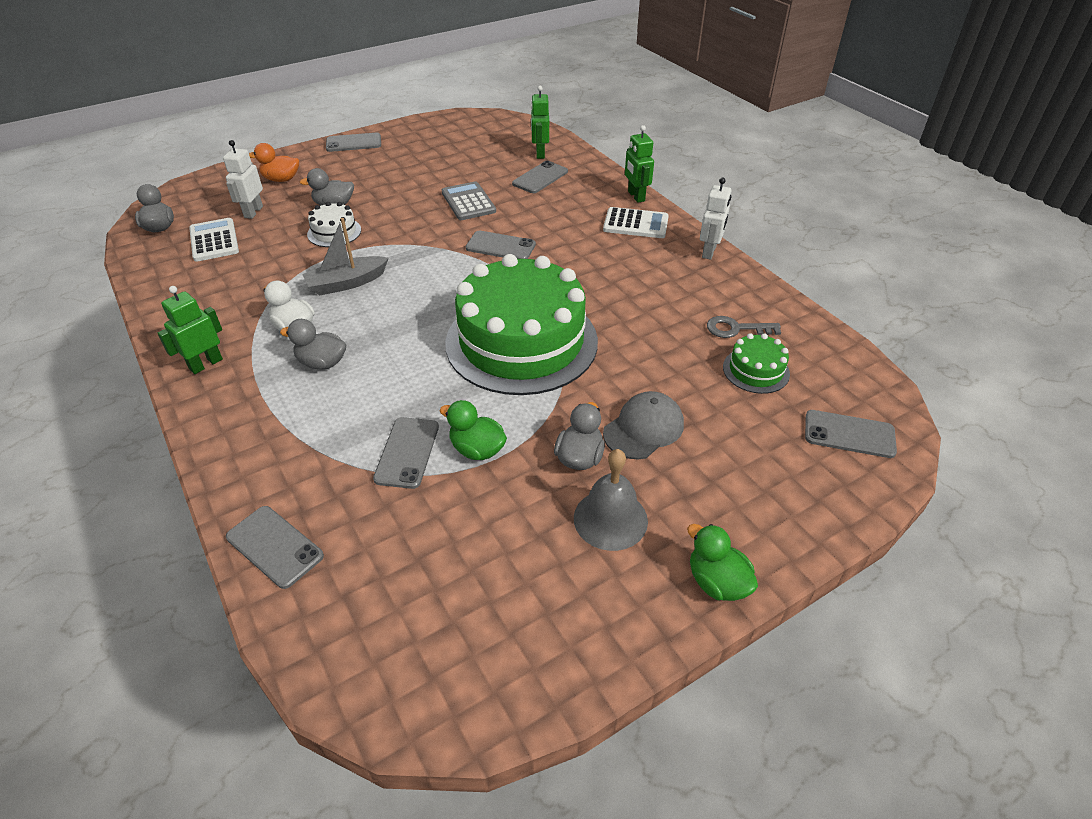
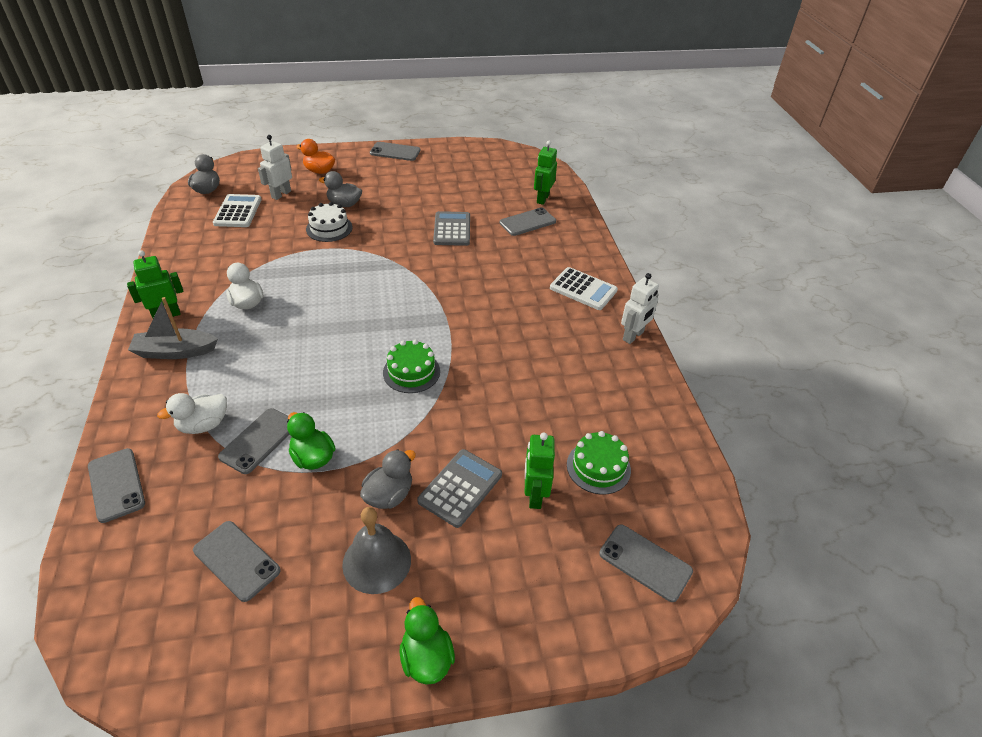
camera: 20 degrees right, 0 degrees up
(322, 363) = (247, 341): grey duck -> none
(333, 457) = (203, 425): none -> white duck
(347, 283) = (310, 276): grey boat -> grey boat (175, 351)
(500, 246) = (452, 278): grey phone -> grey phone (236, 560)
(521, 342) = (411, 372): green cake -> green cake, size x0.41
(636, 196) = (601, 262): green robot -> green robot (534, 495)
(643, 428) = (460, 488): grey cap -> grey calculator
(736, 329) = (608, 420): grey key -> none

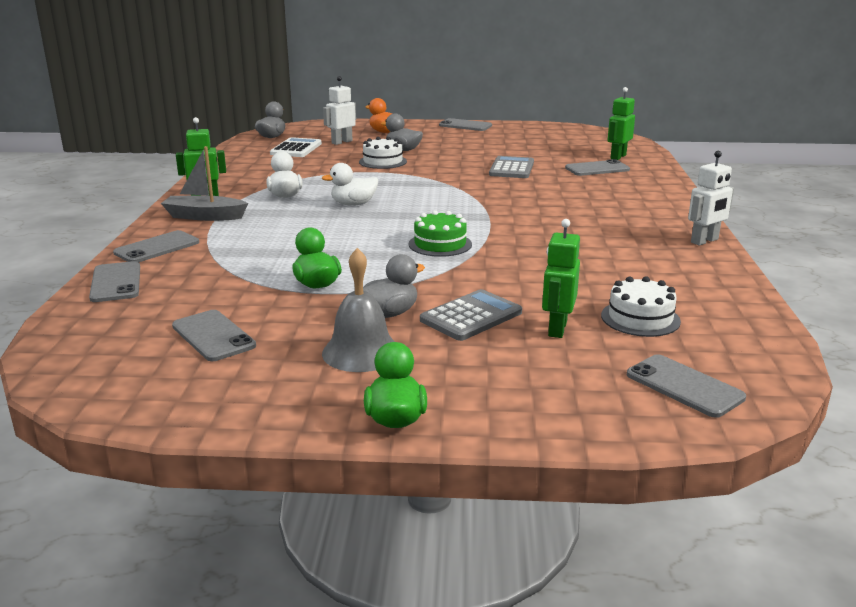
camera: 15 degrees right, 20 degrees down
(203, 425) = (214, 257): white duck -> white duck (353, 204)
(259, 440) = (265, 270): grey phone -> grey phone (157, 248)
(583, 289) = (651, 210): white calculator -> none
(598, 467) = (640, 318): green cake -> white cake

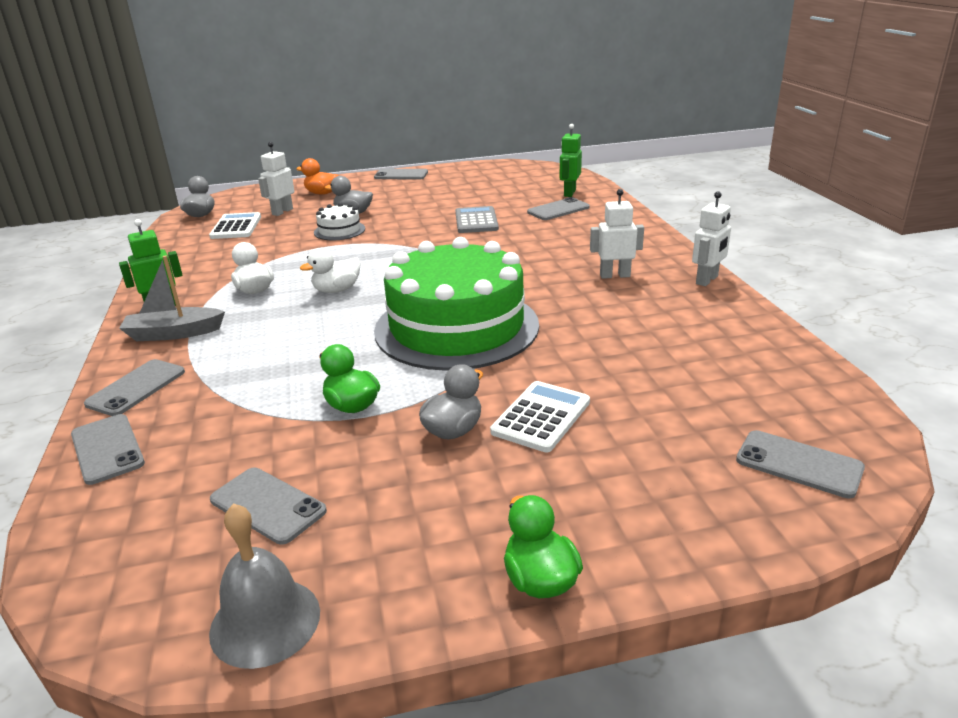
camera: 15 degrees left, 5 degrees up
(361, 352) = (451, 491): grey bell -> grey bell (265, 621)
(440, 244) = (456, 327): green cake -> green cake, size x2.41
(471, 316) = (541, 417): grey calculator -> white calculator
(557, 329) = (636, 416): green robot -> none
(614, 226) = (615, 275): none -> white robot
(640, 318) = (706, 386): white cake -> none

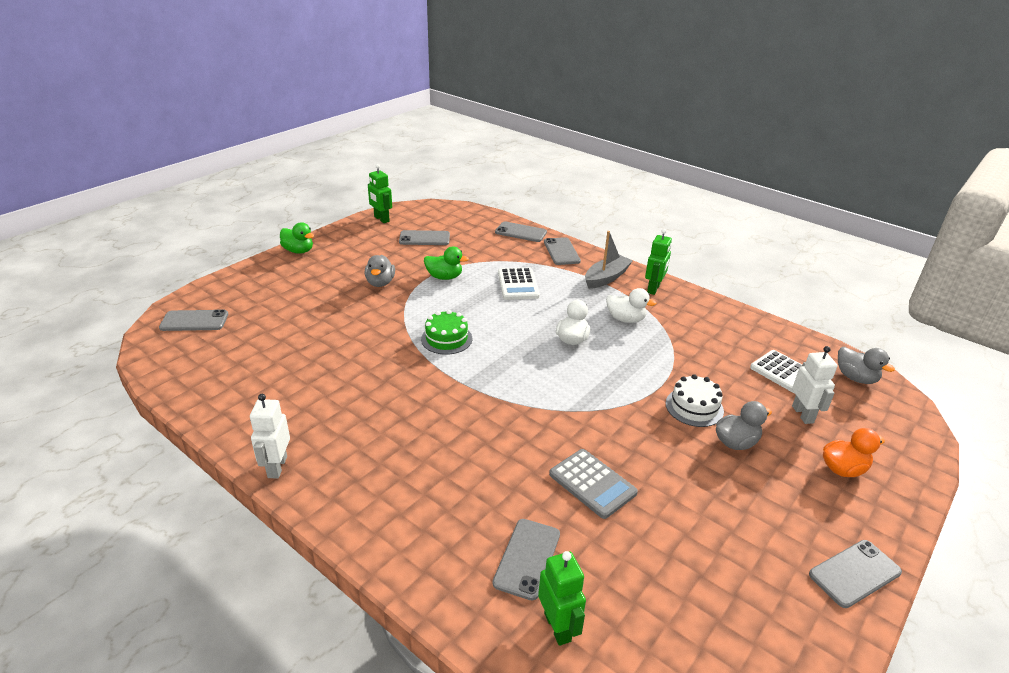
camera: 140 degrees right, 5 degrees up
(265, 621) = (381, 219): grey bell -> green robot
(456, 327) = (446, 339): green cake -> green cake, size x0.41
(541, 417) = (341, 302): white calculator -> white calculator (518, 284)
(615, 275) = (369, 440): white robot -> none

